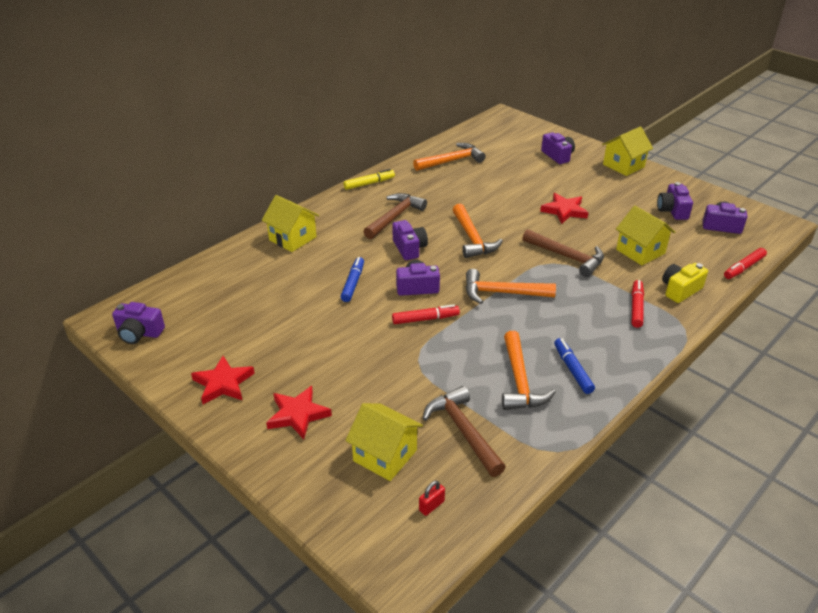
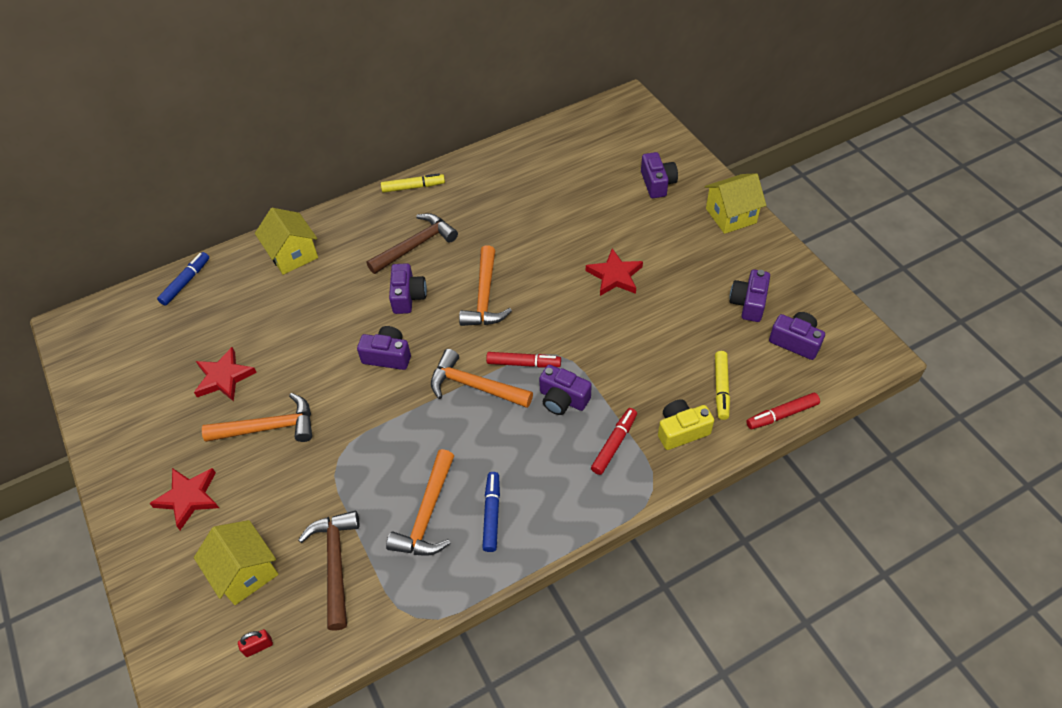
camera: 20 degrees right, 15 degrees up
(139, 333) = (90, 353): purple camera -> purple camera (563, 399)
(223, 383) = (138, 439): red star -> red star (224, 377)
(353, 283) = (324, 334): blue marker -> blue marker (186, 282)
(425, 319) = (374, 403): red marker -> red marker (523, 363)
(452, 161) = (525, 168): orange hammer -> orange hammer (269, 427)
(567, 257) = (577, 349): brown hammer -> none
(640, 251) = (669, 360): yellow house -> none
(690, 261) = (721, 388): none -> yellow marker

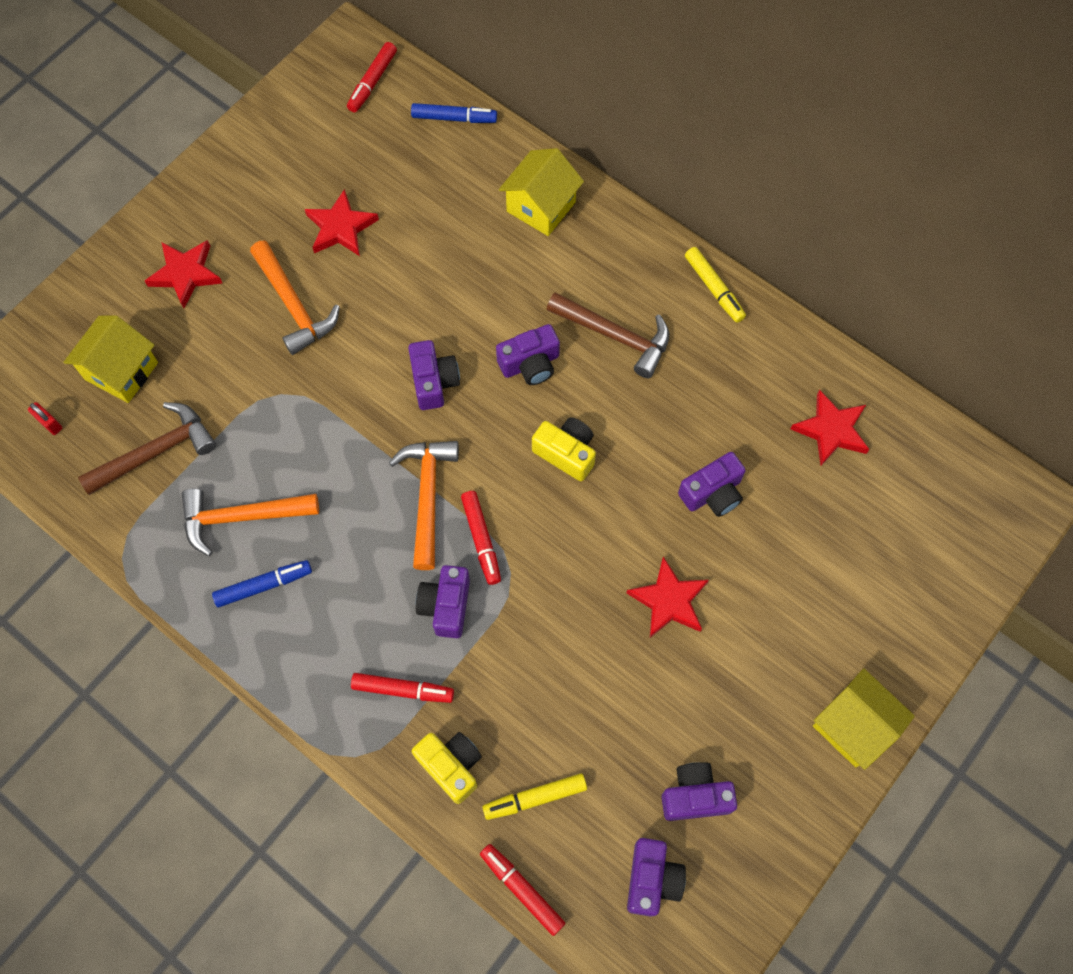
camera: 65 degrees right, 15 degrees up
(115, 322) = (372, 82): none -> red marker
(485, 297) = (566, 453): orange hammer -> yellow camera
(541, 165) = (831, 430): none -> red star
(657, 183) = (870, 601): purple camera -> purple camera (712, 493)

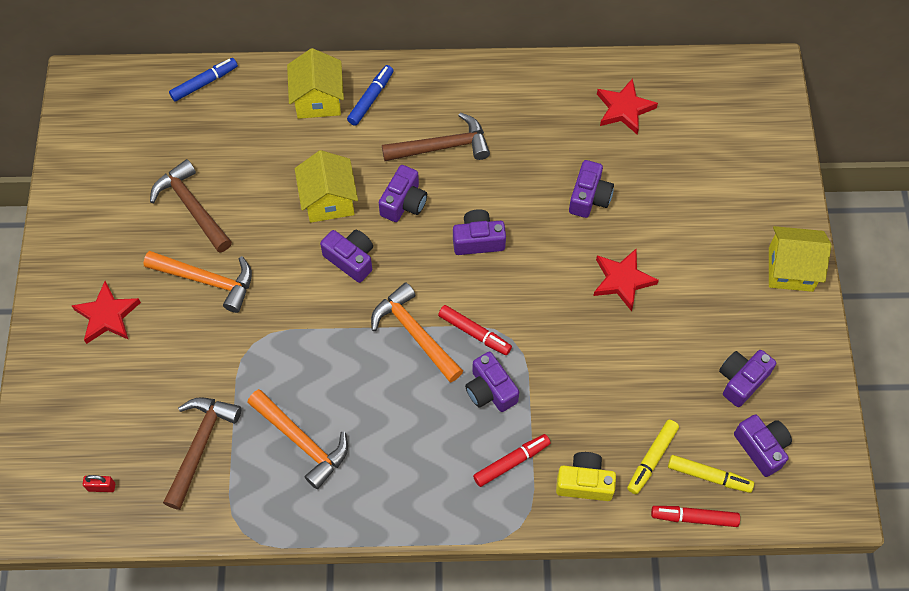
camera: 40 degrees left, 5 degrees down
(121, 371) = (122, 413): yellow house -> yellow house (329, 200)
(241, 517) = (302, 441): orange hammer -> orange hammer turned 90 degrees counterclockwise
(264, 585) = (359, 472): blue marker -> blue marker (371, 98)
(341, 227) = (192, 207): red star -> brown hammer
(372, 82) = (123, 97): red marker -> none
(566, 453) = (478, 240): yellow camera -> purple camera
(714, 288) = (476, 74): yellow marker -> yellow marker (709, 476)

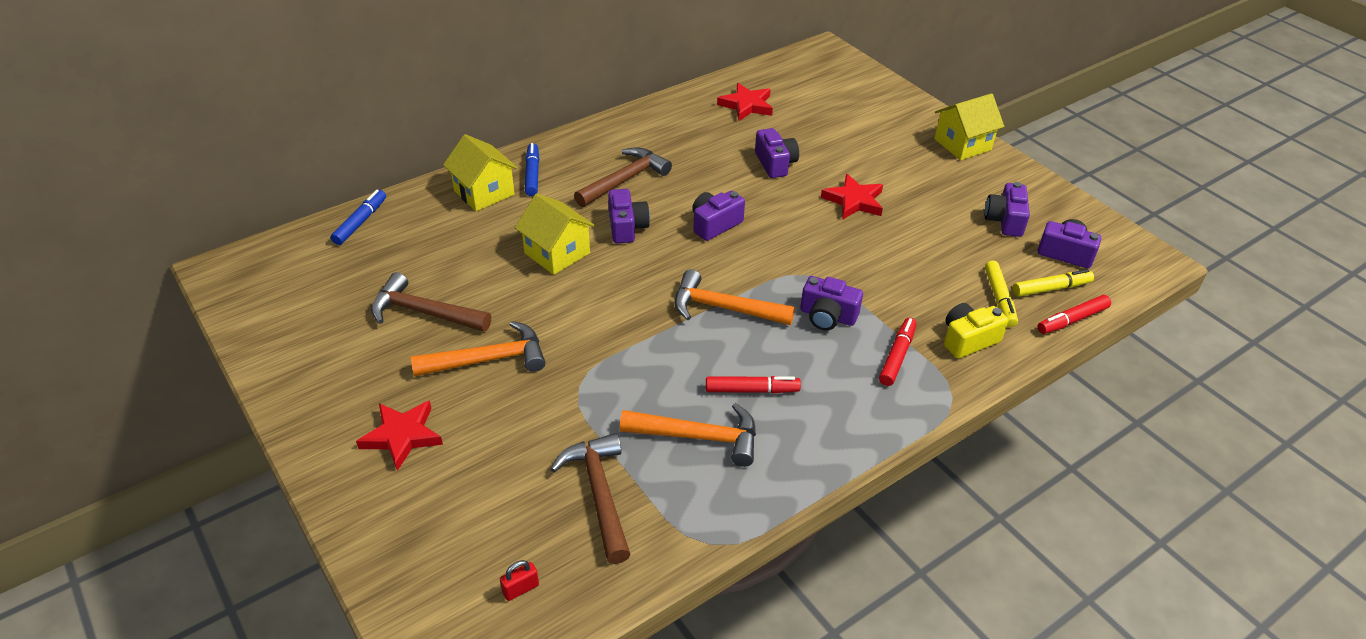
camera: 35 degrees left, 20 degrees down
(351, 259) = (616, 284): purple camera -> none
(474, 333) = (774, 284): red marker -> red marker (752, 390)

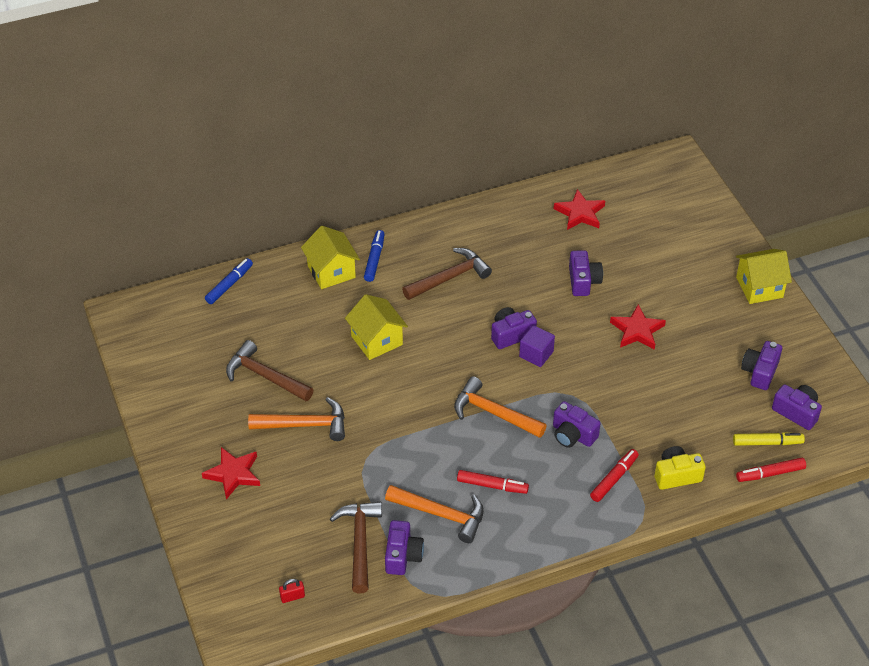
camera: 15 degrees right, 5 degrees up
(627, 227) = (438, 325): purple camera -> purple camera (402, 555)
(751, 240) = (536, 354): none -> purple cube
(999, 298) = (719, 444): yellow marker -> none

